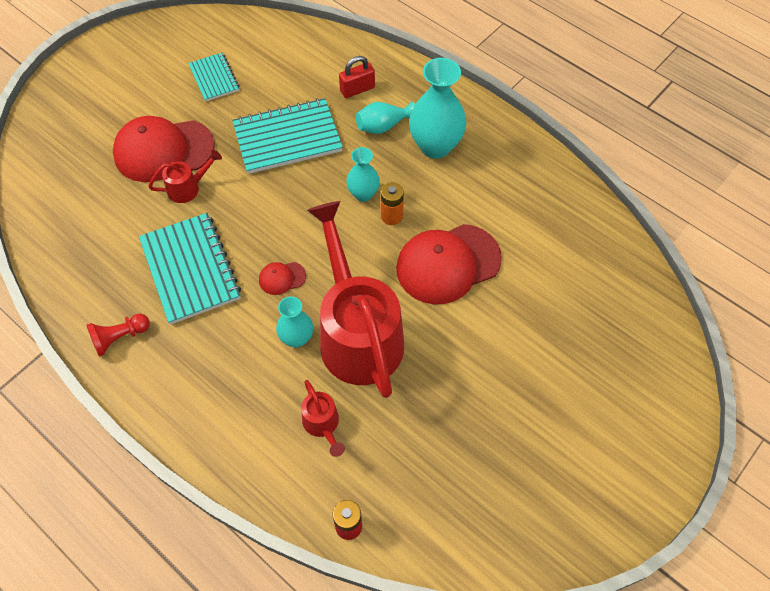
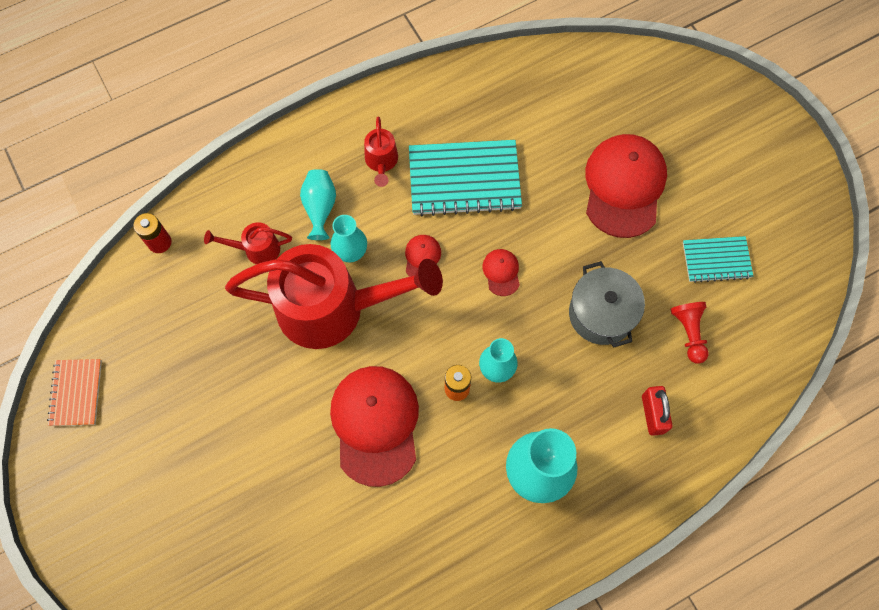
camera: 110 degrees right, 10 degrees up
(119, 338) = (413, 107): red pawn -> red pawn (689, 333)
(188, 188) = (565, 199): red watering can -> red watering can (381, 162)
(275, 215) = (501, 272): none -> red cap
(287, 138) = (601, 313): turquoise notebook -> grey pot
(383, 126) = (586, 424): turquoise vase -> turquoise vase (320, 208)
(537, 534) = (76, 393): none -> orange notebook

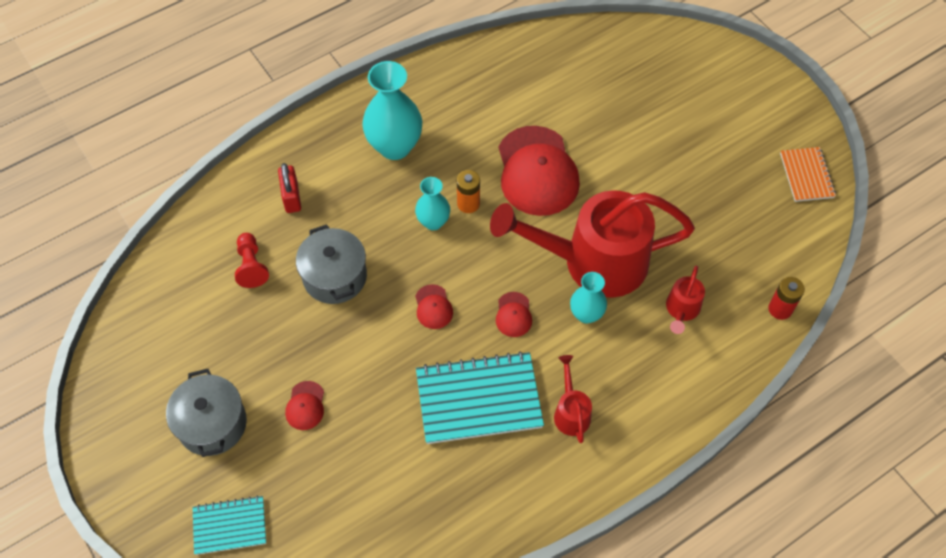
camera: 175 degrees right, 10 degrees down
(256, 249) = (681, 310): red watering can -> red watering can turned 120 degrees clockwise
(320, 208) = (627, 356): turquoise vase -> none
(624, 186) = (305, 406): red cap -> red cap, size x0.44
(708, 177) = (212, 424): none -> grey pot
(716, 260) = (215, 336): turquoise notebook -> turquoise notebook (230, 526)

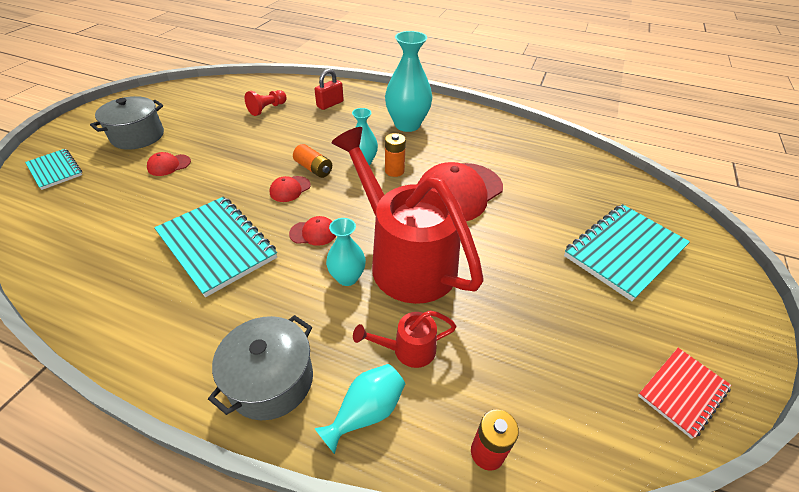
camera: 55 degrees right, 15 degrees down
(335, 276) = (283, 139): grey pot -> grey pot (271, 380)
(413, 271) = (314, 168): none -> orange battery
(513, 315) = (313, 233): red cap -> red cap turned 150 degrees counterclockwise
(571, 412) = (234, 311): red watering can -> none
(685, 108) = (624, 252): none -> turquoise notebook
(714, 361) = (366, 412): none -> turquoise vase
(806, 175) = (682, 392): orange notebook -> red notebook

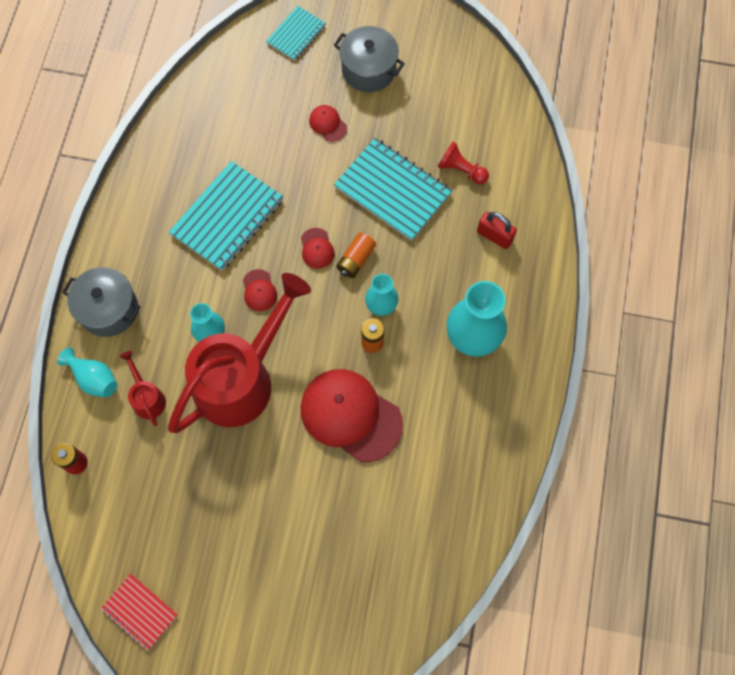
camera: 80 degrees right, 25 degrees up
(290, 189) = (317, 248): red cap -> red cap turned 135 degrees counterclockwise
(624, 252) = (292, 589): turquoise notebook -> turquoise notebook (392, 191)

